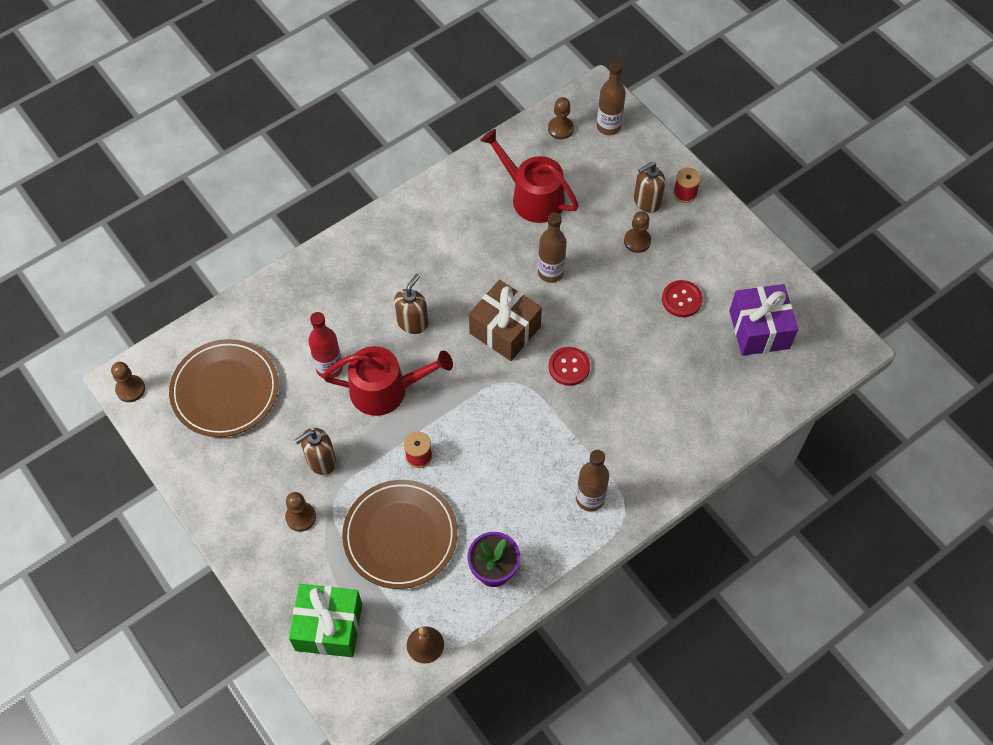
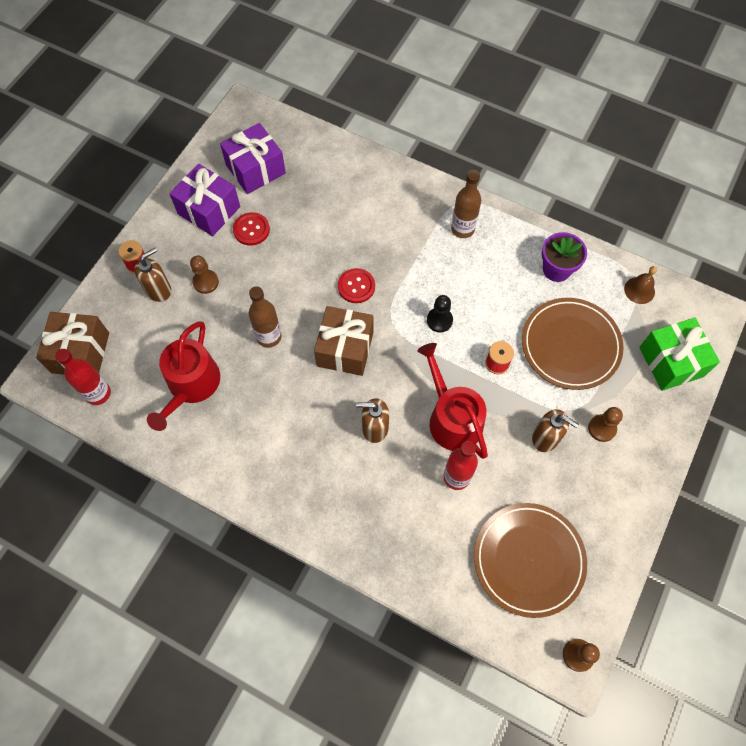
camera: 115 degrees left, 5 degrees up
(492, 425) = (439, 320): none -> black pawn
(560, 129) = (98, 393): brown pawn -> red bottle
(608, 126) = (80, 352): brown bottle -> brown gift
(646, 201) = (159, 290): brown soap dispenser -> brown soap dispenser turned 75 degrees counterclockwise
(723, 270) = (209, 210): none -> purple gift

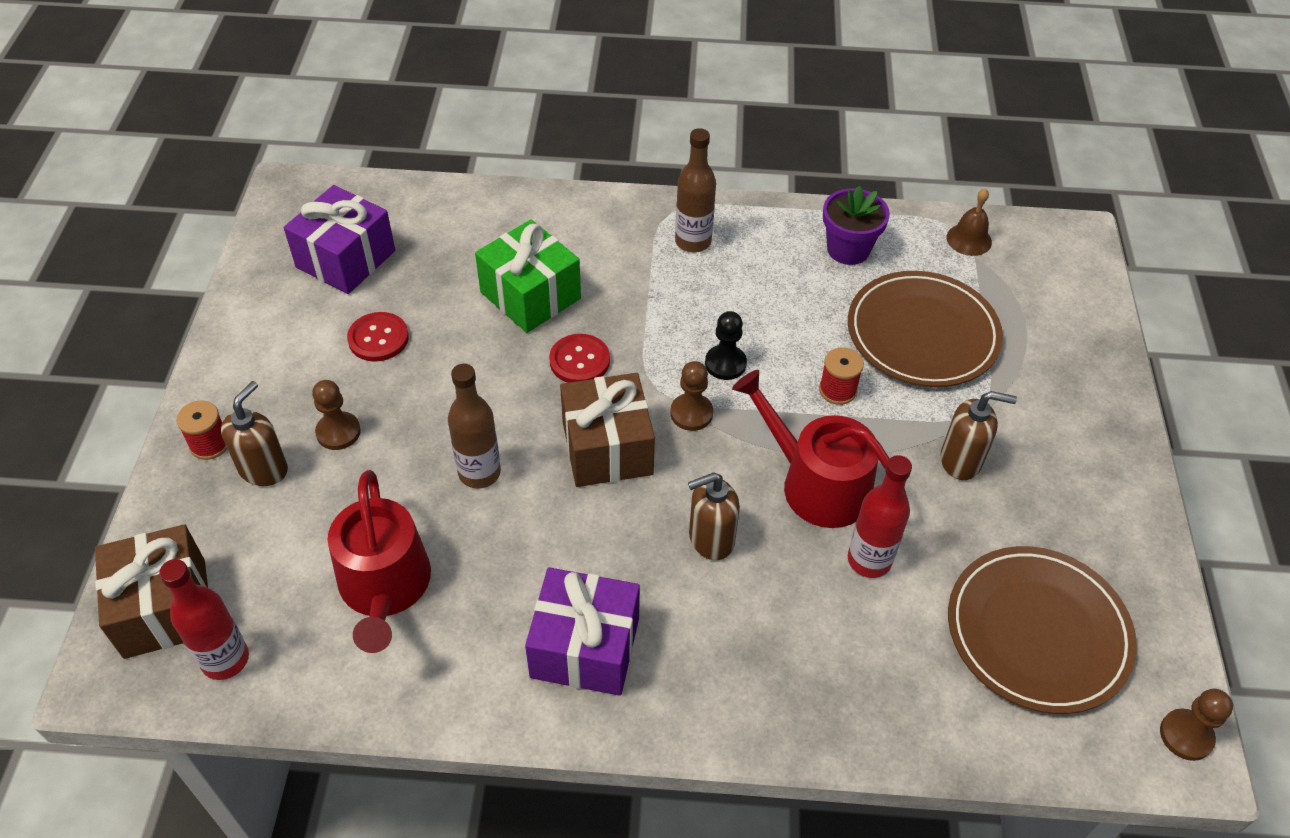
camera: 25 degrees left, 15 degrees down
(209, 210) = (296, 334): purple gift -> purple gift (585, 647)
(602, 428) = (1027, 421): brown pawn -> brown pawn (691, 413)
(671, 362) = (1062, 309): green gift -> green gift (530, 295)

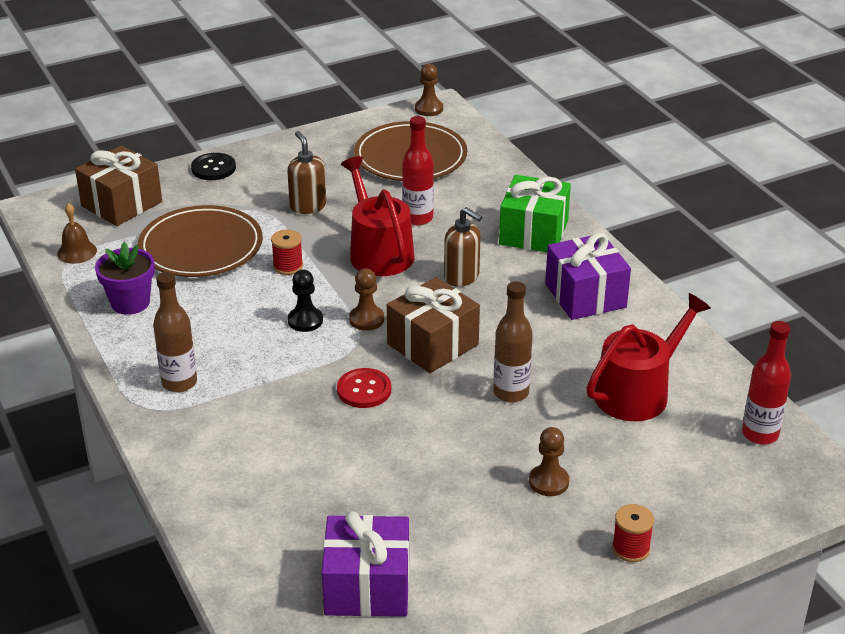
camera: 120 degrees left, 15 degrees down
(165, 608) = (765, 484): brown gift -> brown gift (122, 204)
(264, 469) = (619, 503): brown soap dispenser -> none
(378, 338) = (440, 511): red button -> none
(530, 295) = (316, 446): green gift -> green gift (533, 233)
(816, 483) = (378, 252): red watering can -> red watering can turned 150 degrees clockwise
(1103, 406) = (213, 168): none -> black button

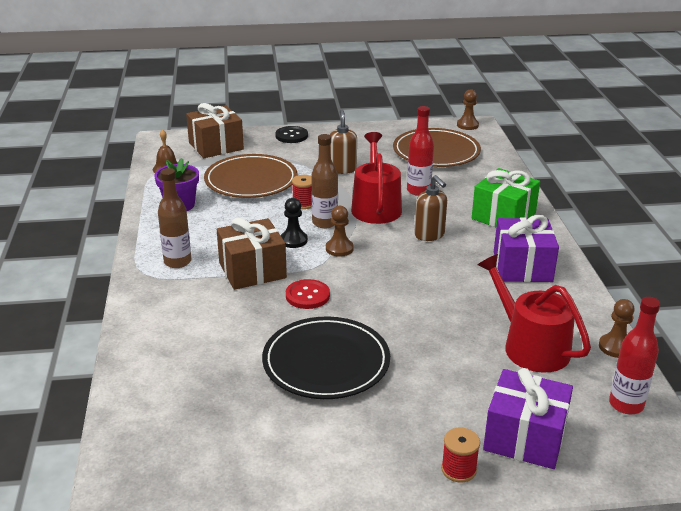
camera: 20 degrees right, 5 degrees down
(367, 586) = (219, 440): purple gift -> purple gift (524, 437)
(431, 467) = (326, 362): none -> black plate
(432, 344) = (379, 276): brown gift -> brown gift (252, 270)
(511, 393) = (422, 323): brown bottle -> brown bottle (324, 223)
(548, 482) = (415, 397): brown pawn -> brown pawn (615, 347)
(638, 392) = (530, 346): red watering can -> red watering can turned 105 degrees counterclockwise

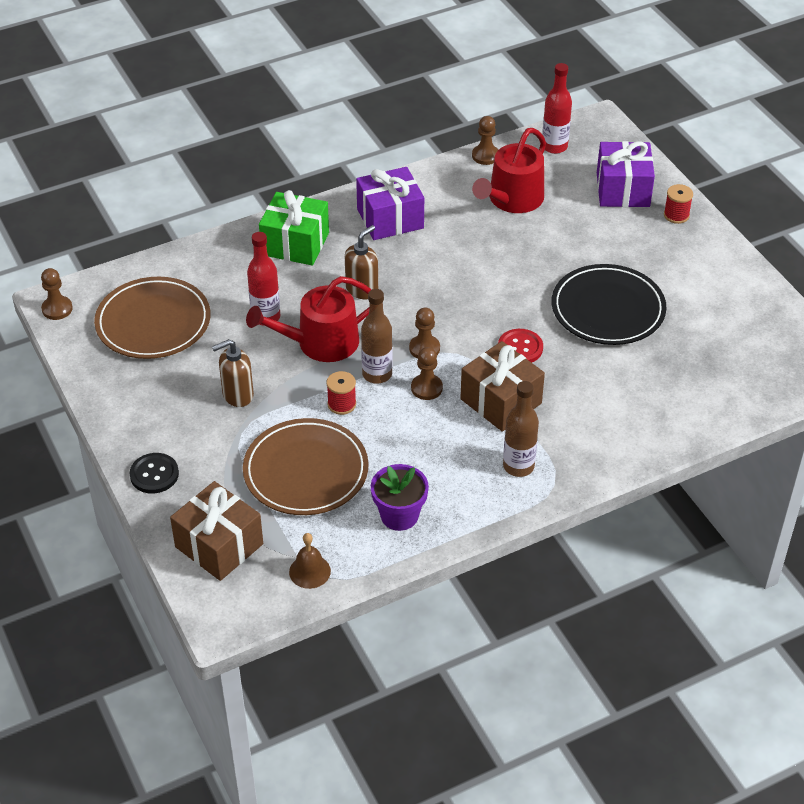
camera: 110 degrees left, 15 degrees up
(293, 240) = (426, 388): black pawn -> brown pawn

